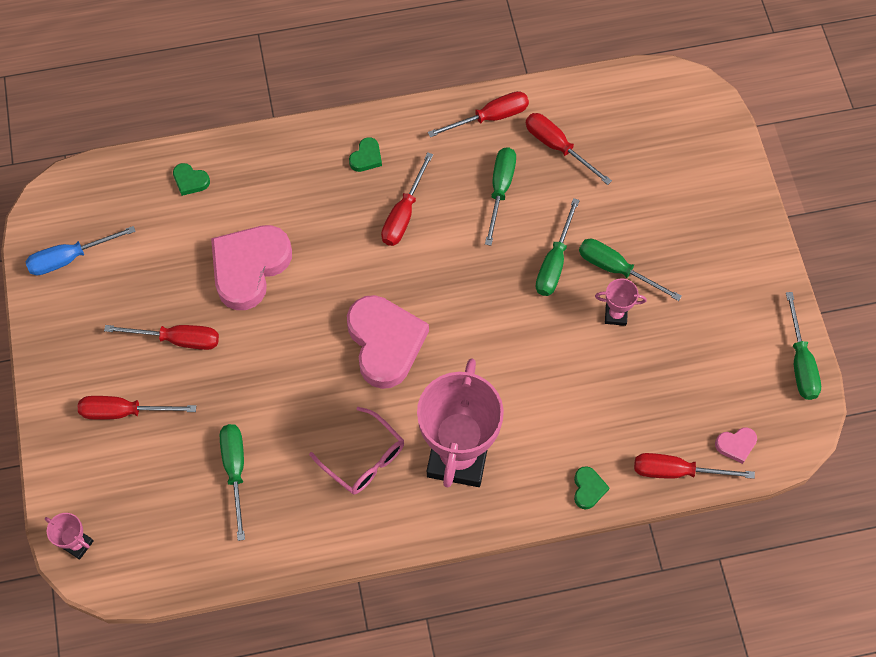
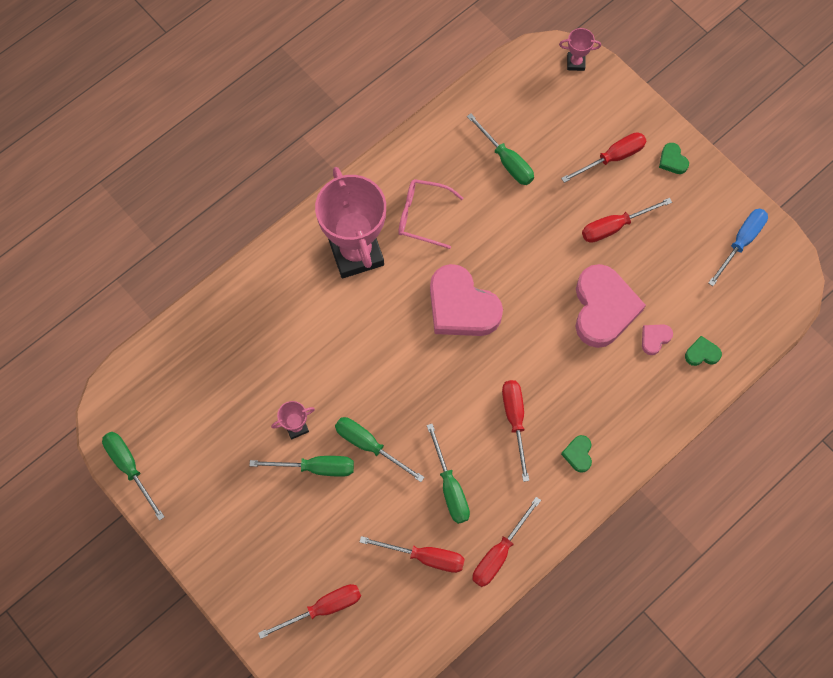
camera: 150 degrees right, 5 degrees up
(554, 262) = (369, 445): green screwdriver -> green screwdriver turned 45 degrees counterclockwise
(588, 489) = (249, 280): green heart -> green heart (672, 160)
(677, 471) = (189, 327): red screwdriver -> red screwdriver (323, 608)
(736, 445) = (153, 371): pink heart -> pink heart (654, 339)

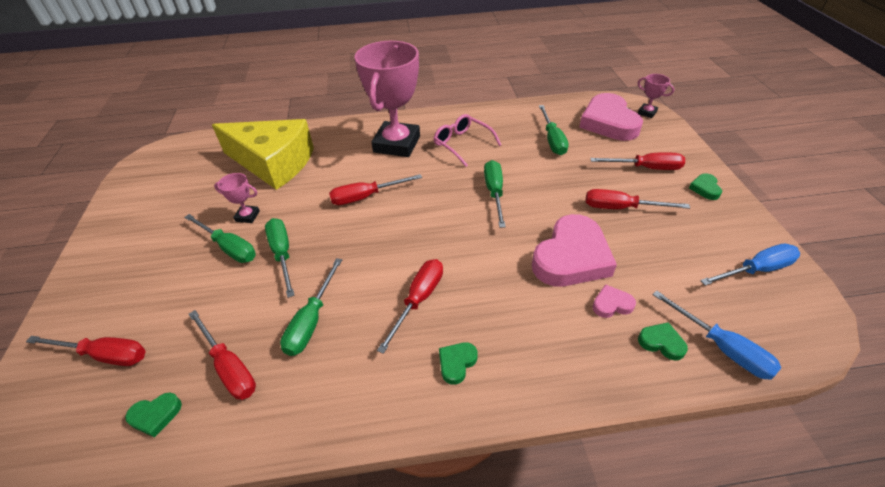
camera: 35 degrees right, 25 degrees down
(129, 467) = (124, 186): green screwdriver -> green screwdriver (494, 192)
(252, 350) = (273, 163): none -> yellow cheese
(409, 616) = (155, 415): none -> green heart
(461, 306) = (444, 202): pink heart -> pink heart (608, 122)
(499, 553) = (296, 410): red screwdriver -> red screwdriver (366, 197)
(741, 334) = (721, 348): none -> blue screwdriver

